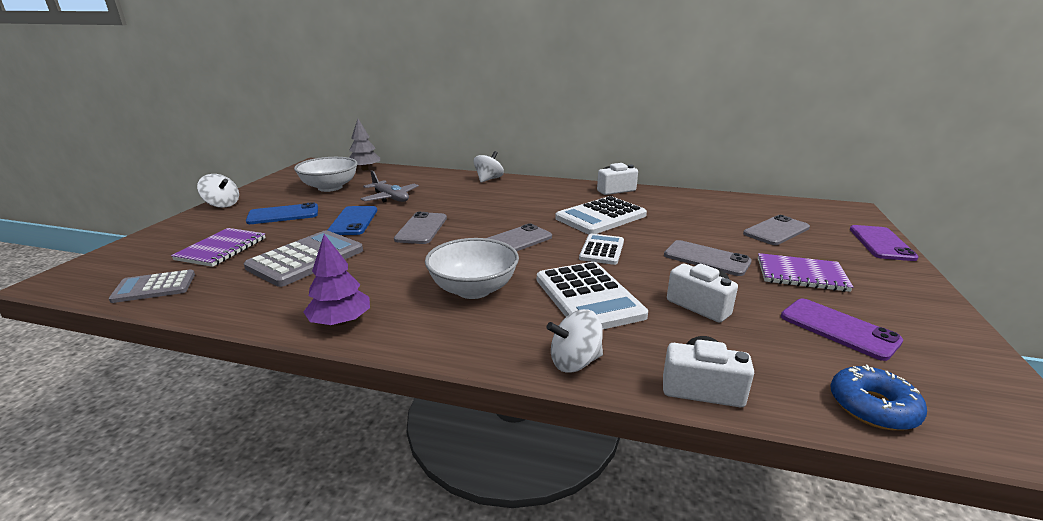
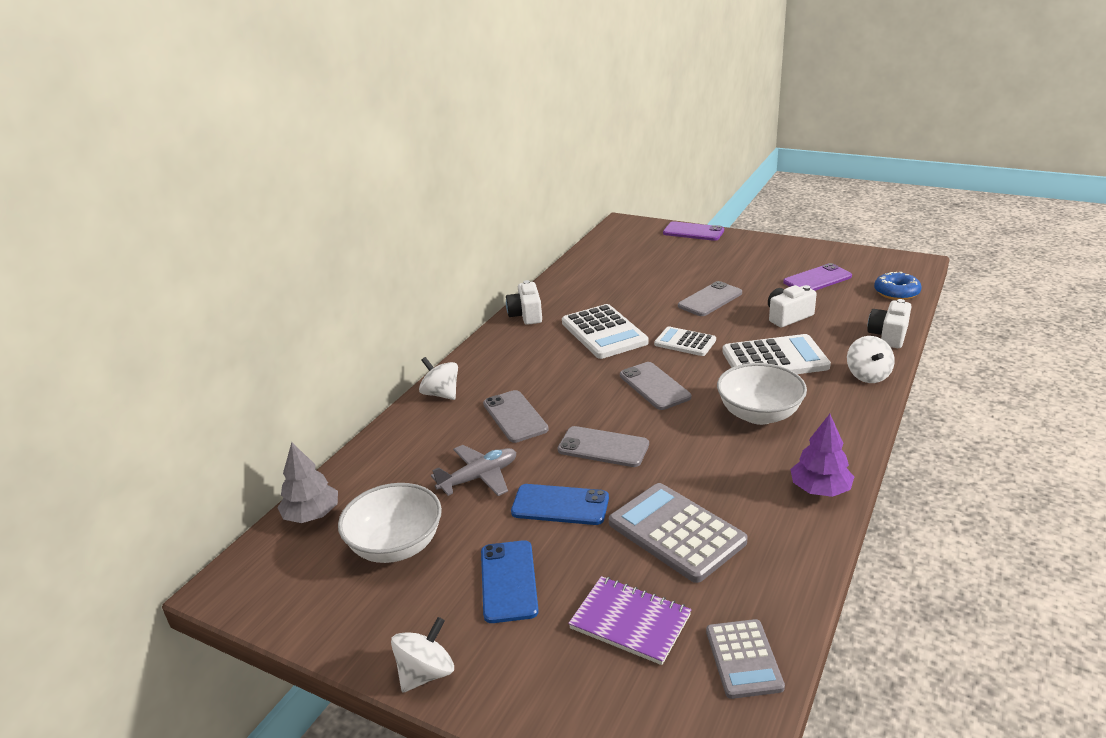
camera: 75 degrees left, 5 degrees up
(776, 231) = (661, 261): grey phone -> grey phone (515, 416)
(801, 275) = (742, 272): purple notebook -> none

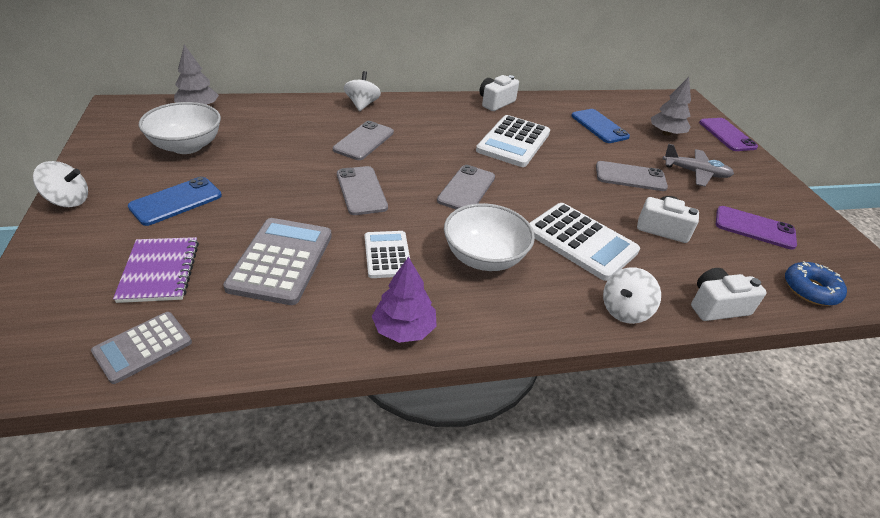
camera: 45 degrees right, 10 degrees up
(479, 477) = (281, 151): grey plane -> grey plane (695, 173)
(560, 505) = (275, 195): blue phone -> blue phone (599, 126)
(665, 256) = (666, 133): none -> grey tree
(685, 342) = (547, 184): white calculator -> white calculator (387, 255)

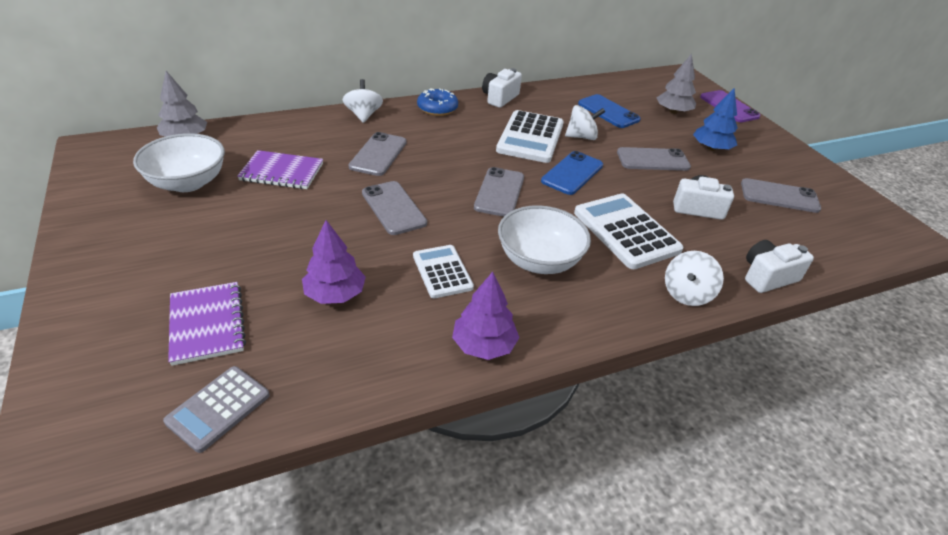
camera: 10 degrees left, 0 degrees up
(68, 200) = (74, 261): white spinning top -> white spinning top (581, 137)
(176, 201) = (198, 245): blue phone -> blue phone (572, 173)
(271, 147) = (282, 172): none -> purple notebook
(281, 261) = (335, 294): grey calculator -> purple tree
(581, 241) = (626, 231): white calculator -> white calculator turned 150 degrees counterclockwise
(695, 173) = (711, 148): grey plane -> blue tree
(754, 228) = (779, 196): purple phone -> grey phone
(810, 290) = (843, 249): blue donut -> blue donut (437, 108)

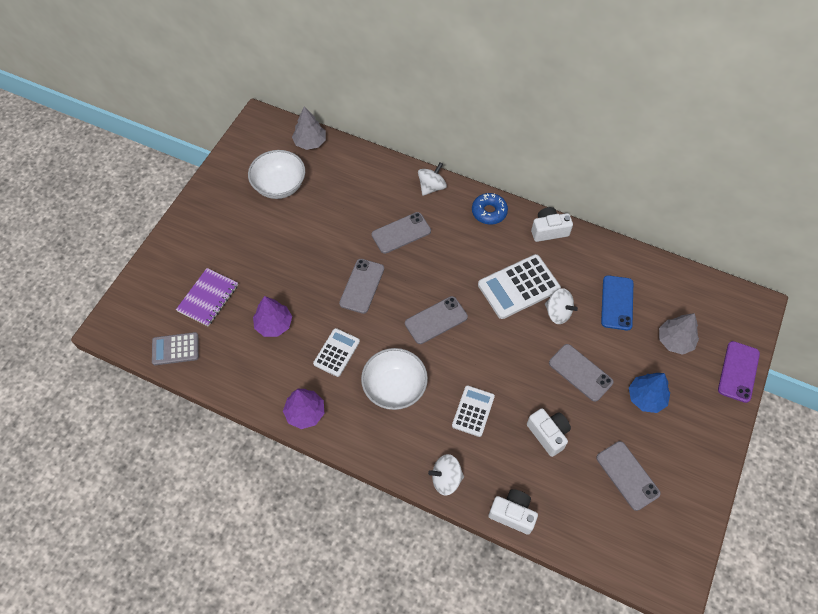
camera: 50 degrees right, 20 degrees up
(282, 172) = (333, 211): purple notebook -> none
(572, 173) = (504, 340): blue phone -> none
(626, 231) = (473, 411): white calculator -> white calculator, size x0.61

